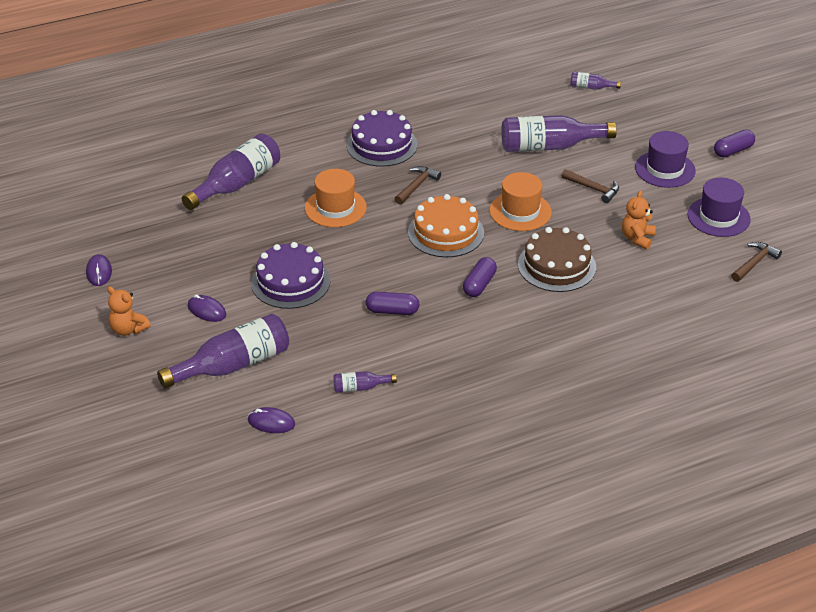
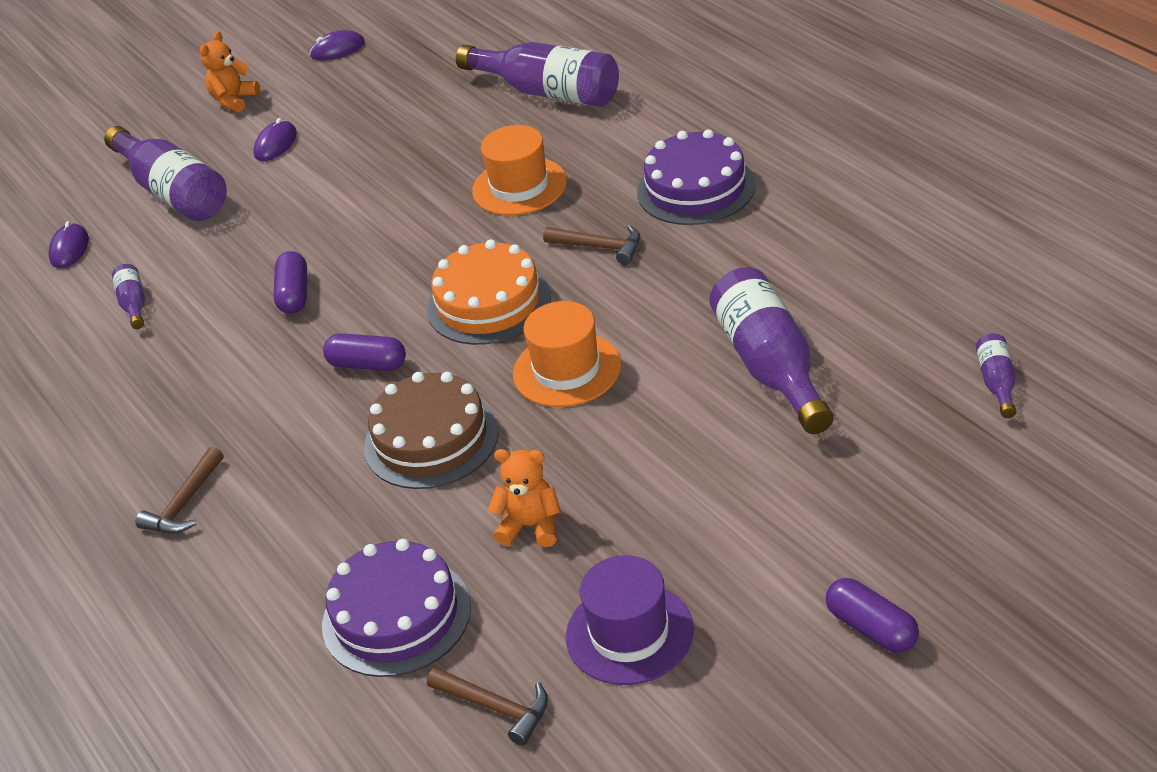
camera: 85 degrees right, 0 degrees up
(290, 282) = (343, 192): purple cake -> purple cake (396, 616)
(593, 189) = (662, 444): brown hammer -> brown hammer (185, 503)
(665, 169) = (761, 531): purple hat -> none

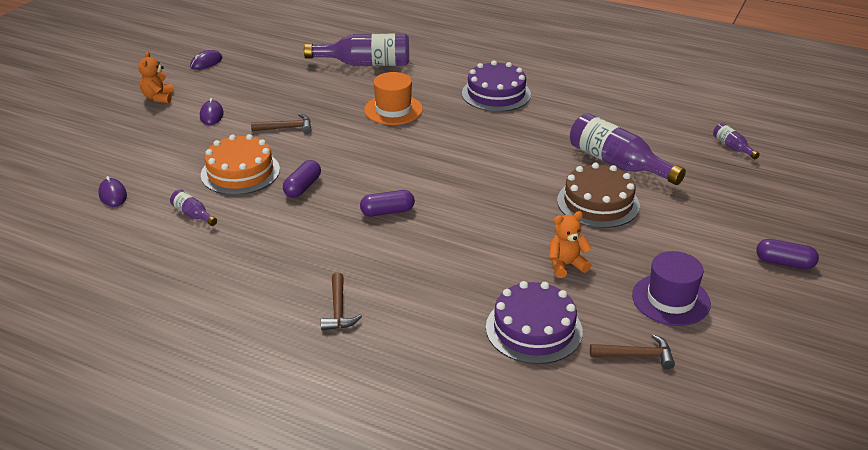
camera: 35 degrees left, 5 degrees down
(173, 192) = (162, 151): purple bottle -> none
(294, 294) = (303, 187): purple capsule -> purple capsule turned 60 degrees clockwise
(431, 439) = (465, 239): brown cake -> brown cake (598, 203)
(489, 303) = (431, 167): orange cake -> orange cake (240, 172)
(567, 370) = (510, 188): orange hat -> none
(599, 247) = (470, 129): brown hammer -> brown hammer (286, 128)

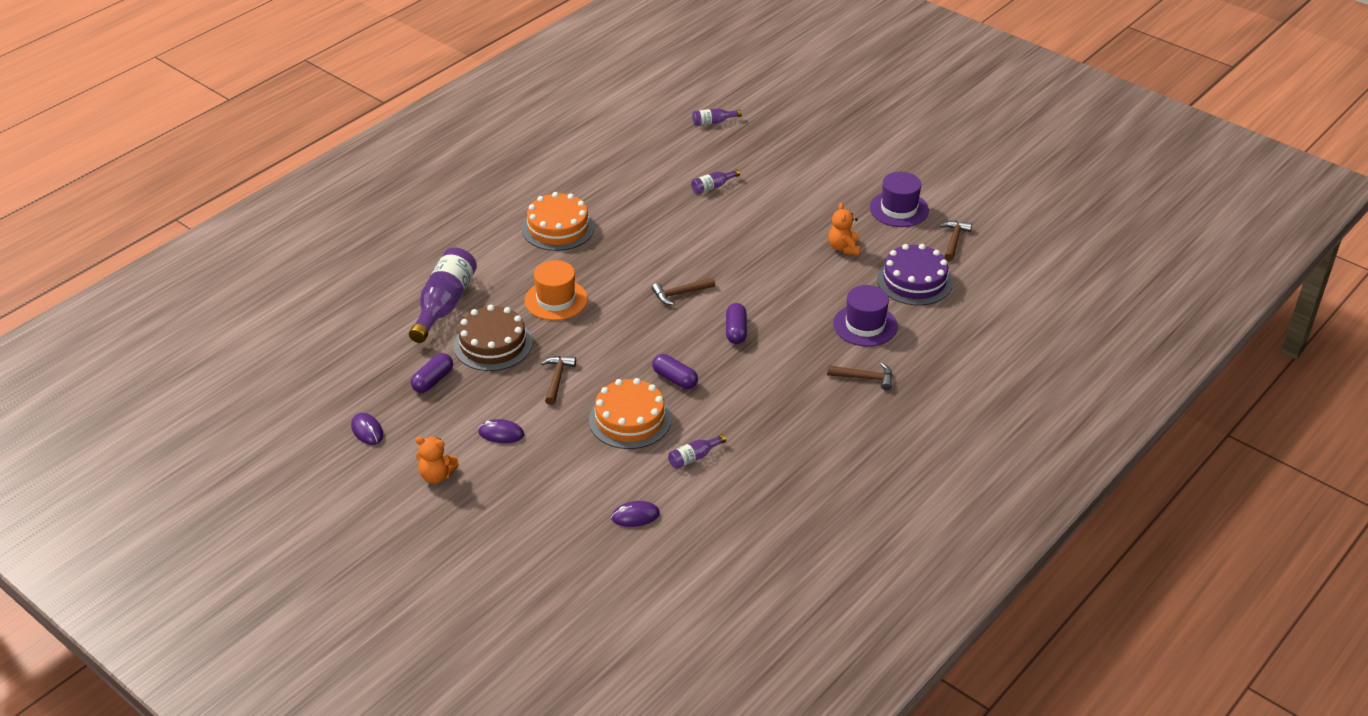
camera: 75 degrees left, 5 degrees up
(432, 171) = (680, 293): none -> brown hammer
(432, 299) = (865, 325): none -> purple hat
(496, 94) = (558, 228): purple cake -> orange cake
(598, 203) = (767, 212): brown cake -> brown cake (493, 344)
(617, 163) = (712, 187): purple bottle -> purple bottle, size x0.46
(784, 263) = (872, 147): purple capsule -> purple capsule (433, 380)

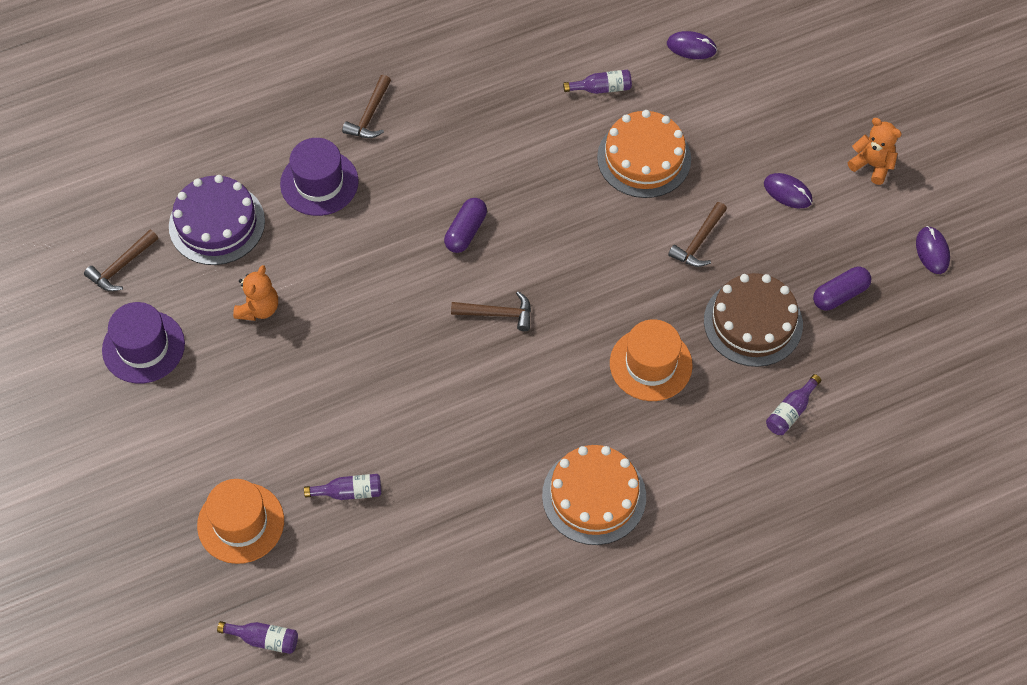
camera: 155 degrees left, 20 degrees up
(444, 305) = (790, 411): purple bottle -> purple bottle, size x0.46
(675, 379) = (570, 191): purple capsule -> none
(766, 157) = (241, 523): none -> orange hat
(864, 378) = (370, 115): brown hammer -> brown hammer turned 105 degrees counterclockwise

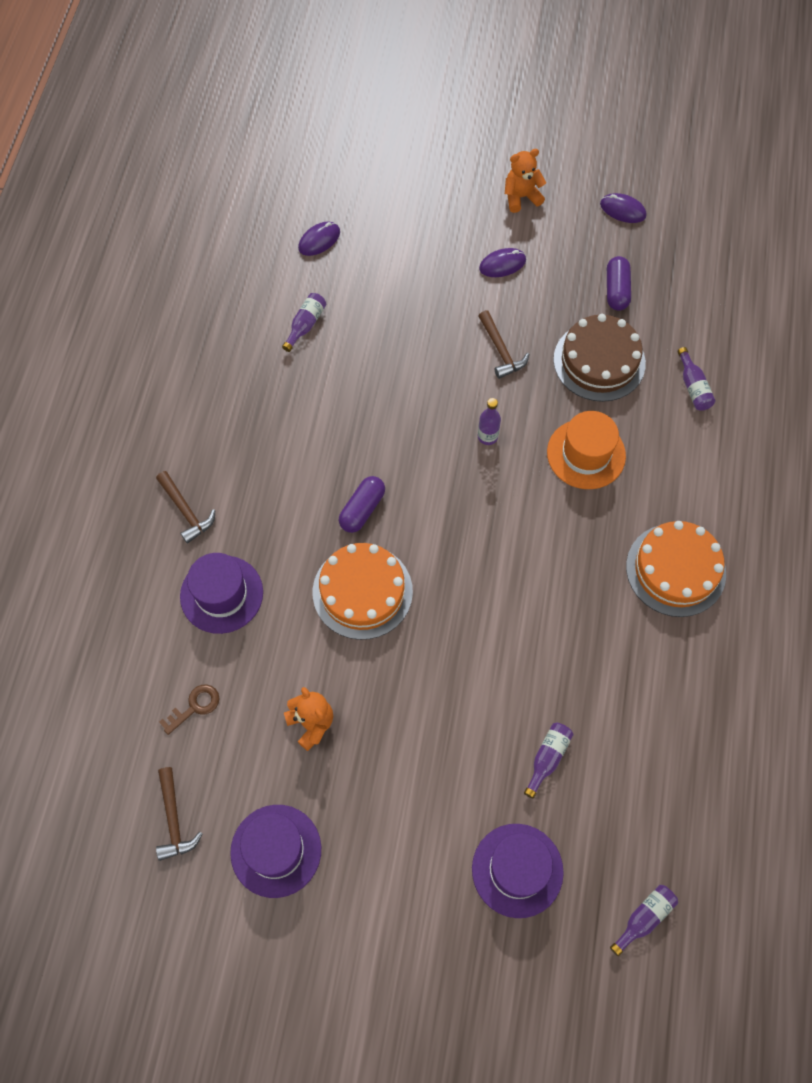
camera: 55 degrees left, 5 degrees up
(217, 223) = (195, 706): purple cake -> brown key
(241, 523) = (517, 870): orange hat -> purple hat
(466, 231) = (362, 509): purple capsule -> purple capsule turned 60 degrees clockwise
(497, 314) = (459, 535): brown hammer -> none
(606, 281) = (487, 436): none -> purple bottle
(644, 158) = (395, 338): orange cake -> orange cake (362, 591)

